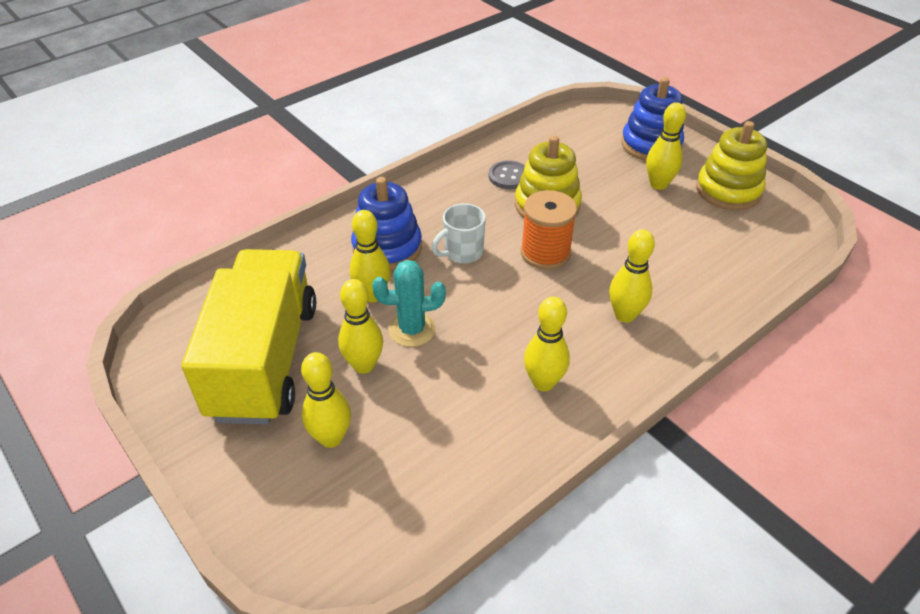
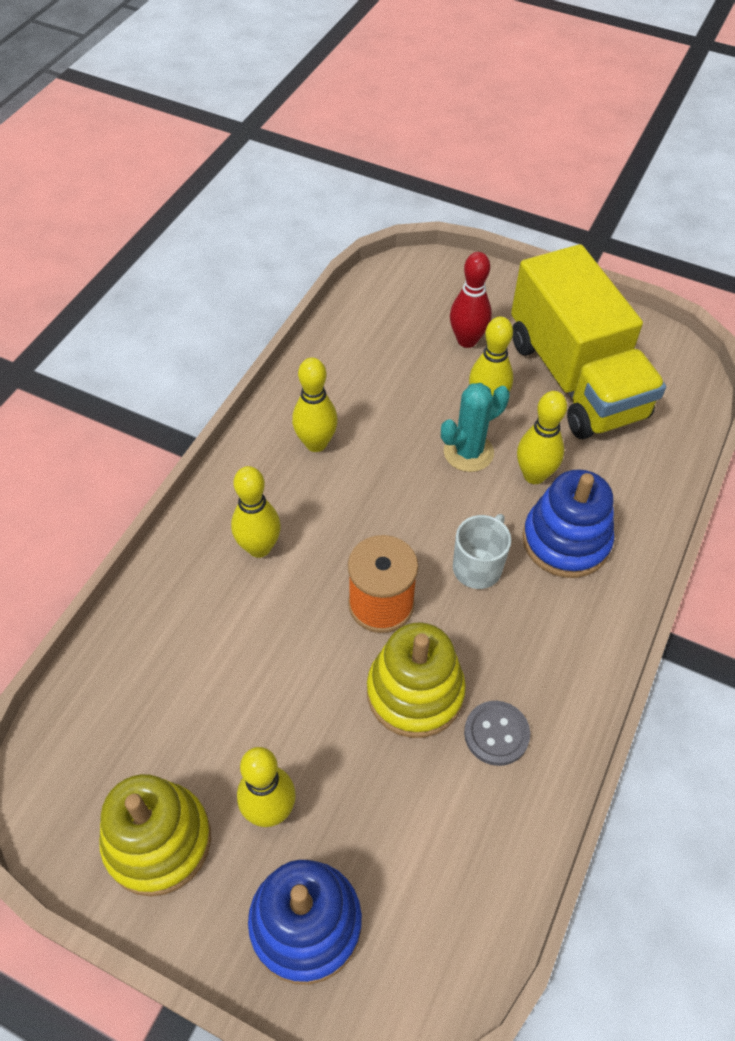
camera: 155 degrees right, 10 degrees up
(331, 438) = (467, 340): yellow bowling pin -> red bowling pin

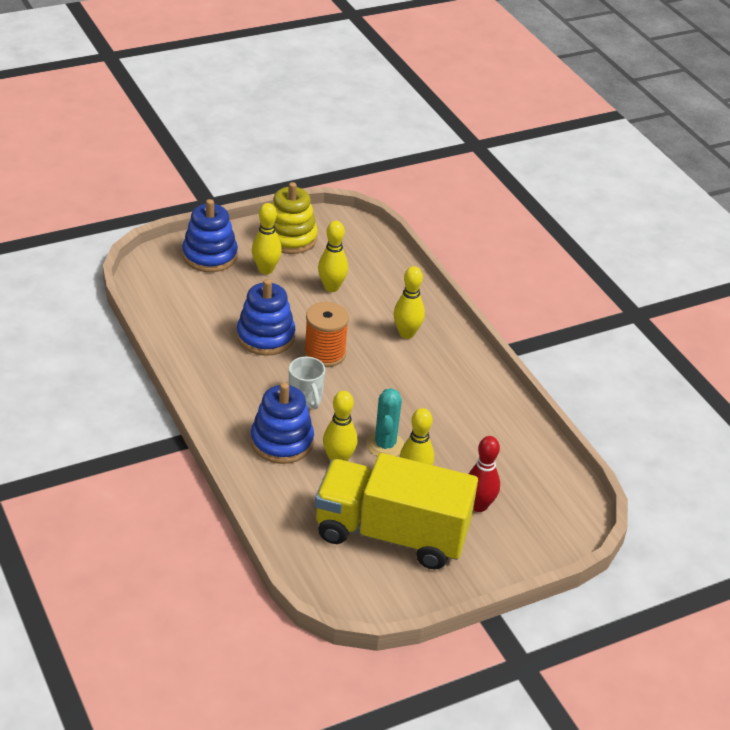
camera: 125 degrees right, 15 degrees down
(316, 443) = (457, 390): yellow bowling pin -> yellow bowling pin (331, 287)
(415, 692) = (265, 337): yellow stacking toy -> blue stacking toy
(496, 734) = (214, 348): grey button -> none

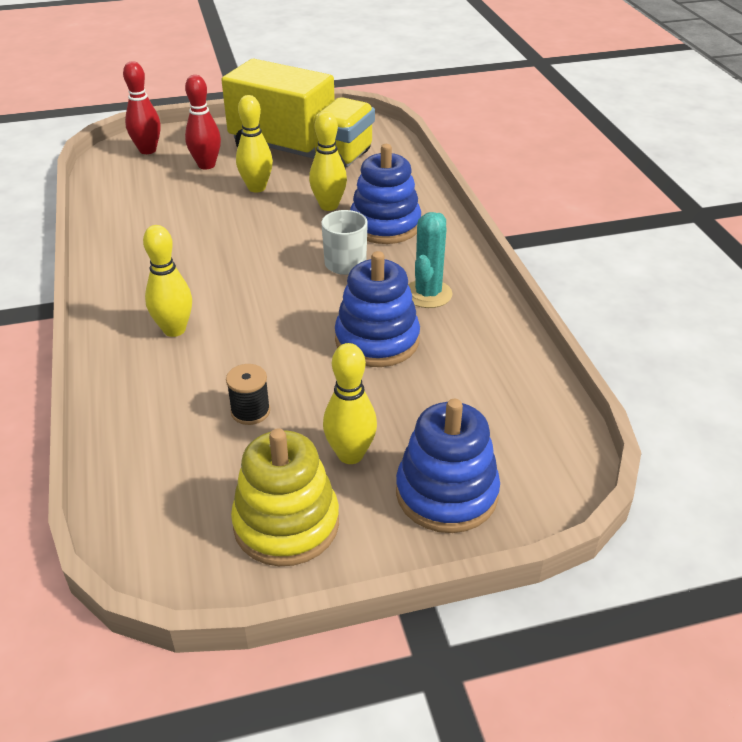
camera: 165 degrees left, 0 degrees up
(324, 353) = (301, 312): orange spool -> none
(331, 287) = (250, 411): yellow bowling pin -> black spool
(385, 445) = (272, 215): turquoise cactus -> turquoise cactus (428, 294)
(551, 523) = (147, 150): none -> red bowling pin

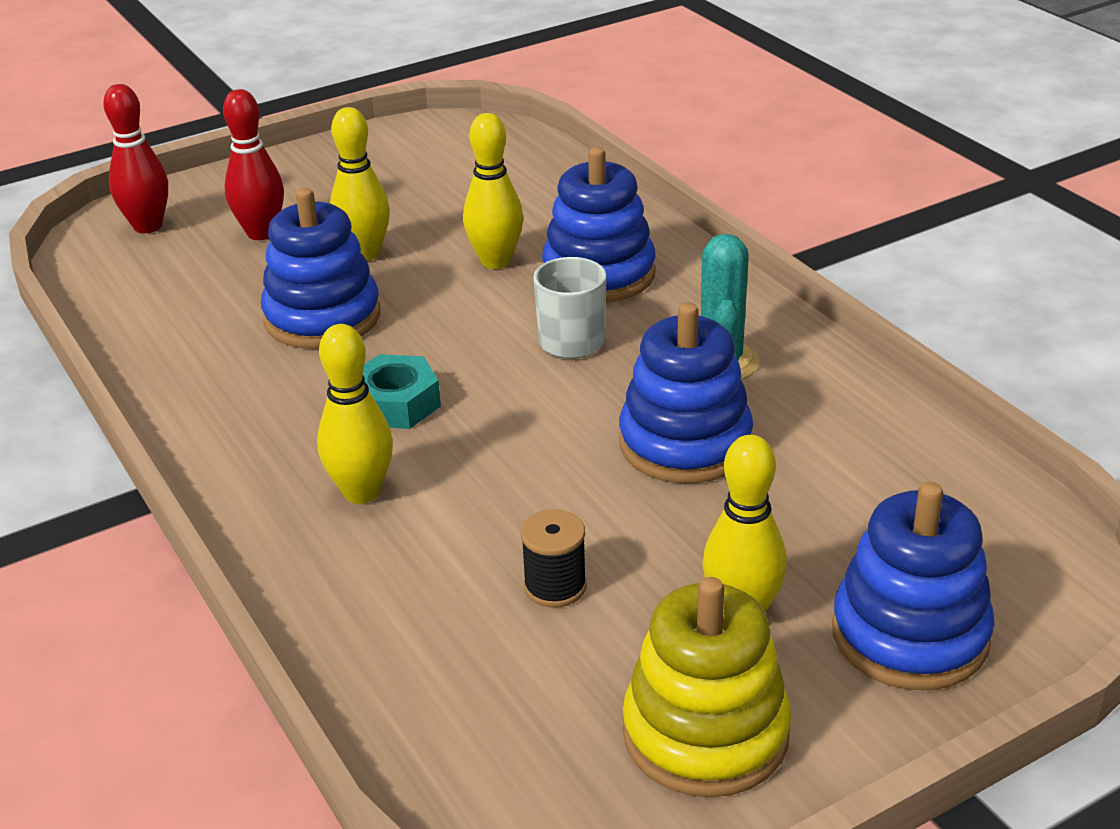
camera: 15 degrees left, 5 degrees down
(212, 221) = (322, 317): none -> blue stacking toy
(223, 281) = (396, 403): none -> turquoise nut
(301, 153) = (405, 190): yellow truck -> none

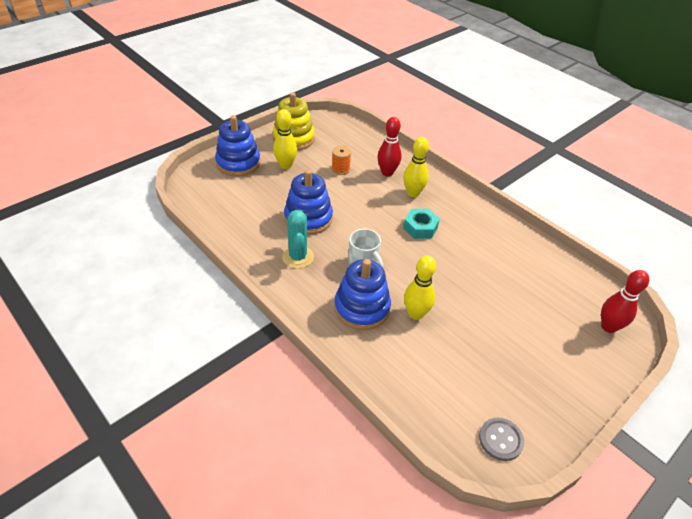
camera: 165 degrees right, 10 degrees up
(261, 233) = (546, 326): red bowling pin -> red bowling pin (387, 172)
(322, 317) = (476, 269): blue stacking toy -> none
(365, 254) = (483, 314): yellow bowling pin -> none
(446, 139) = (500, 440): none -> grey button
(555, 586) = (341, 169): black spool -> orange spool

